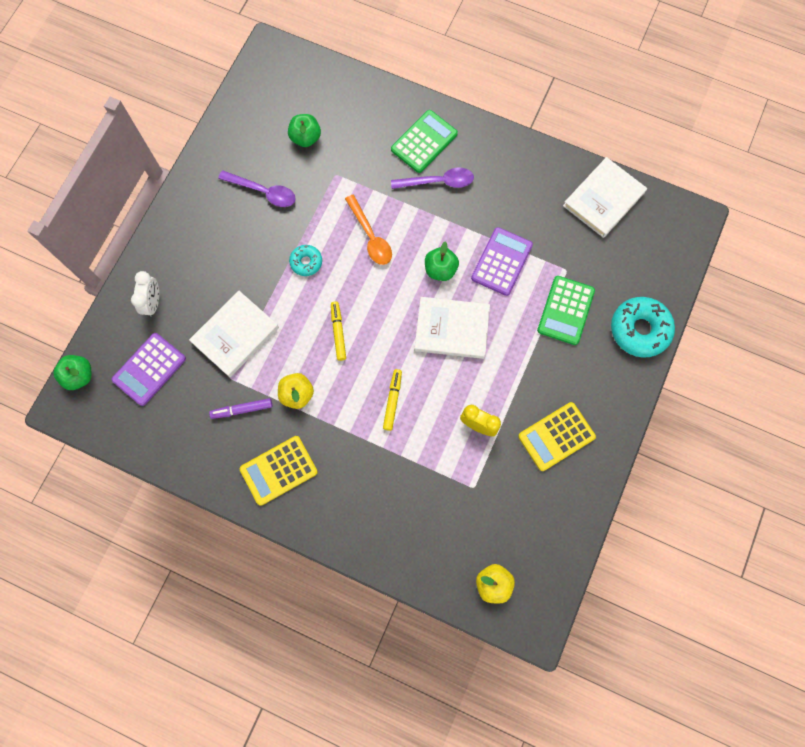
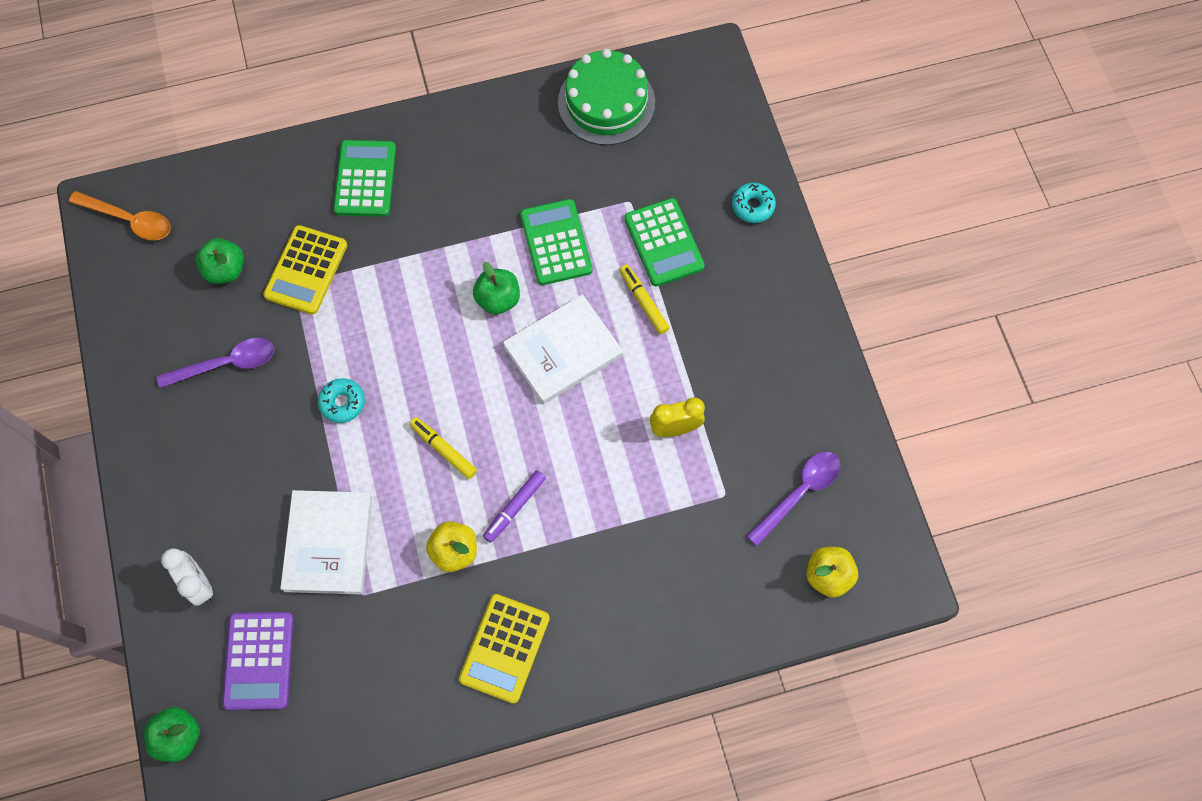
camera: 40 degrees left, 5 degrees down
(242, 410) = (407, 617): purple marker -> purple marker (515, 508)
(370, 236) = (391, 321): orange spoon -> orange spoon (129, 220)
(392, 401) = (564, 475): yellow marker -> yellow marker (643, 302)
(438, 182) = (417, 210): purple spoon -> purple spoon (799, 493)
(501, 262) = (556, 243): purple calculator -> green calculator
(556, 436) = (763, 376): yellow calculator -> yellow calculator (306, 270)
(603, 199) = (606, 102): white book -> green cake
(639, 330) = (752, 206): turquoise donut -> turquoise donut, size x0.54

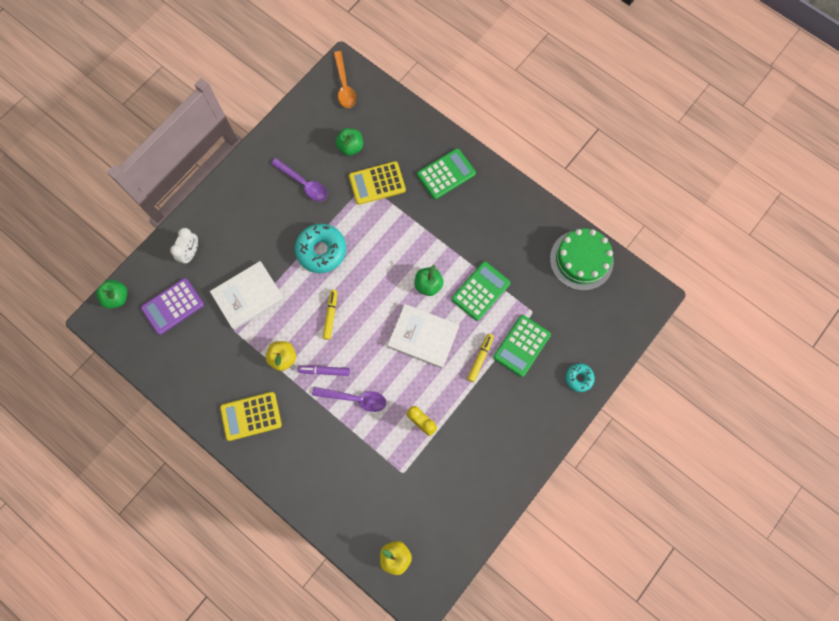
camera: 55 degrees right, 5 degrees up
(342, 403) = (321, 251): turquoise donut -> turquoise donut, size x1.85
(799, 493) = (430, 511): purple spoon -> purple spoon (355, 399)

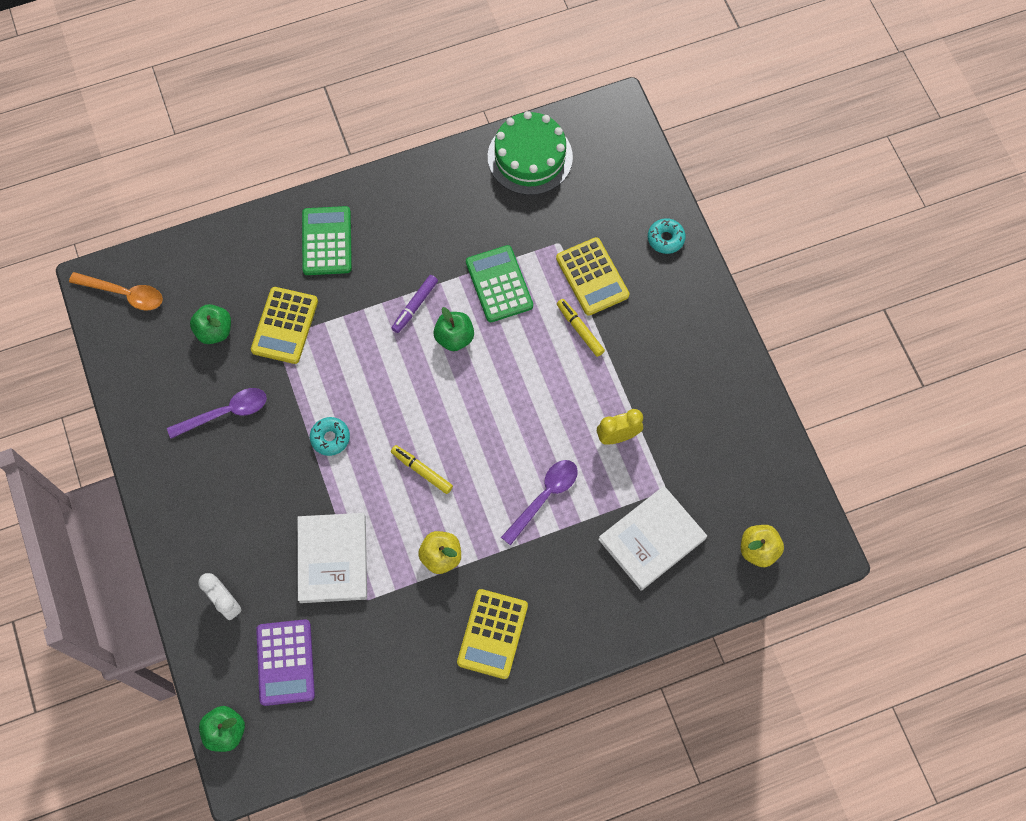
camera: 60 degrees left, 5 degrees down
(321, 251) = (330, 438): turquoise donut -> turquoise donut, size x0.54
(324, 371) = (488, 515): purple marker -> purple marker (415, 306)
(423, 337) = (515, 378): white book -> white book (652, 539)
(521, 346) = (592, 277): green calculator -> yellow calculator

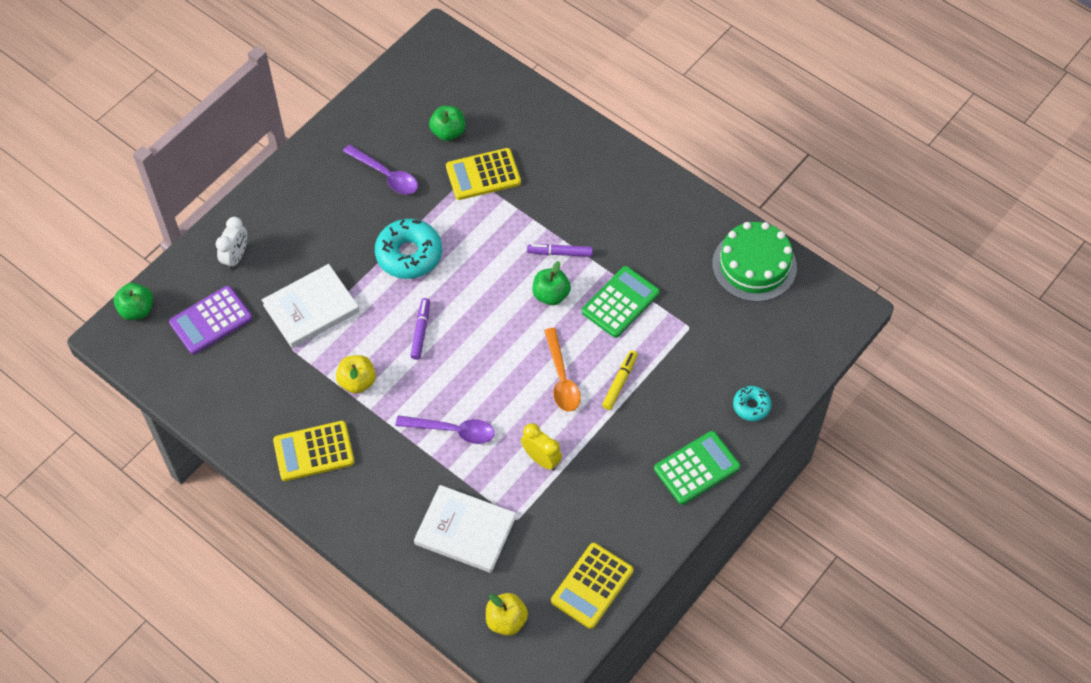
camera: 60 degrees right, 10 degrees down
(124, 294) = (440, 60): orange spoon -> orange spoon (561, 378)
(327, 241) = (574, 164): green calculator -> green calculator (696, 468)
(330, 438) = (409, 254): turquoise donut -> turquoise donut, size x1.85
(422, 471) = (420, 331): yellow marker -> purple marker
(592, 277) = (675, 367): yellow calculator -> yellow calculator (592, 586)

